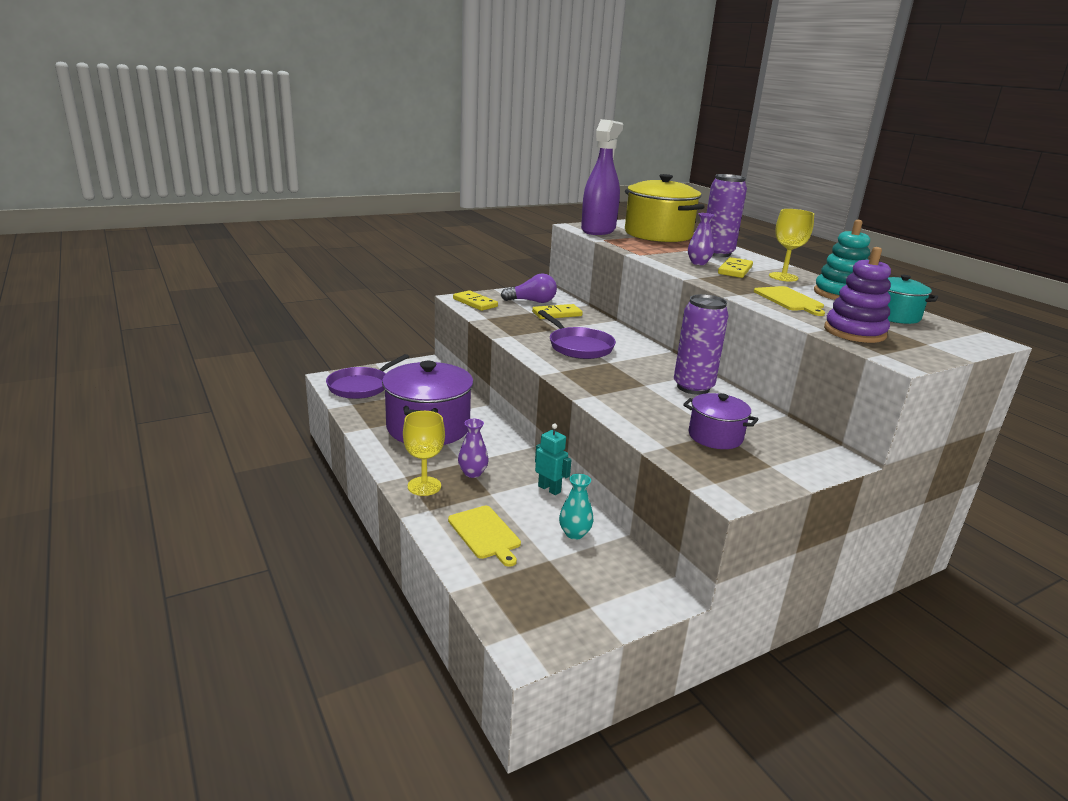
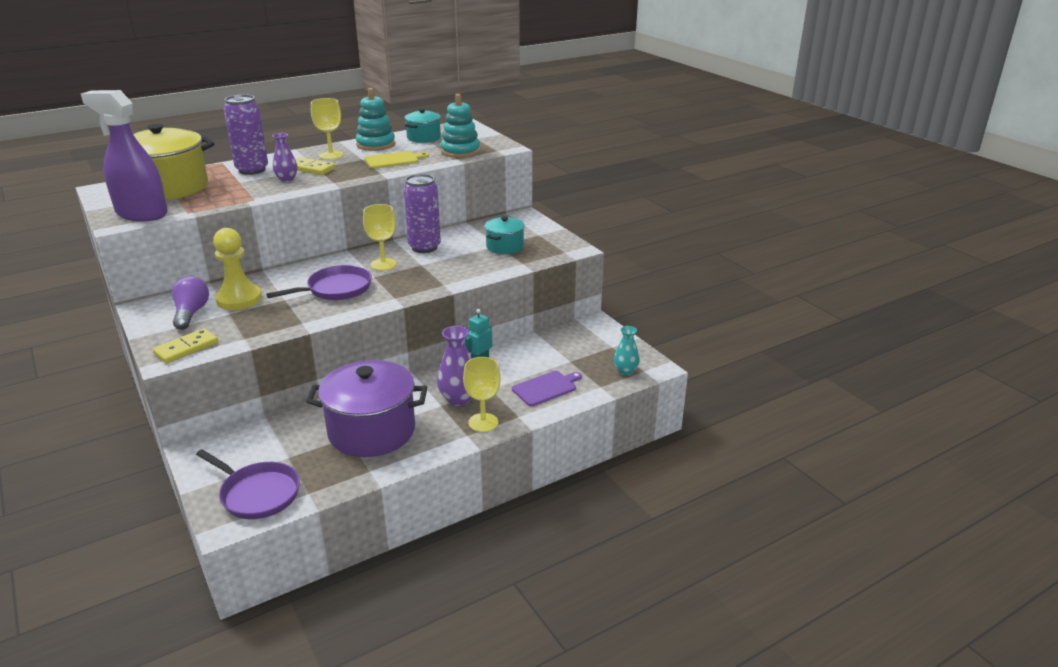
camera: 90 degrees left, 5 degrees up
(472, 473) = (459, 399): purple vase -> purple vase, size x1.53
(485, 534) = (546, 388): yellow cutting board -> purple cutting board
(557, 314) = (239, 299): yellow domino -> yellow pawn
(574, 533) = (537, 351): turquoise vase -> turquoise vase (625, 371)
(640, 366) = (383, 264): none -> yellow goblet
(715, 436) = (505, 247): purple pot -> turquoise pot
(854, 332) = (460, 151): purple stacking toy -> turquoise stacking toy

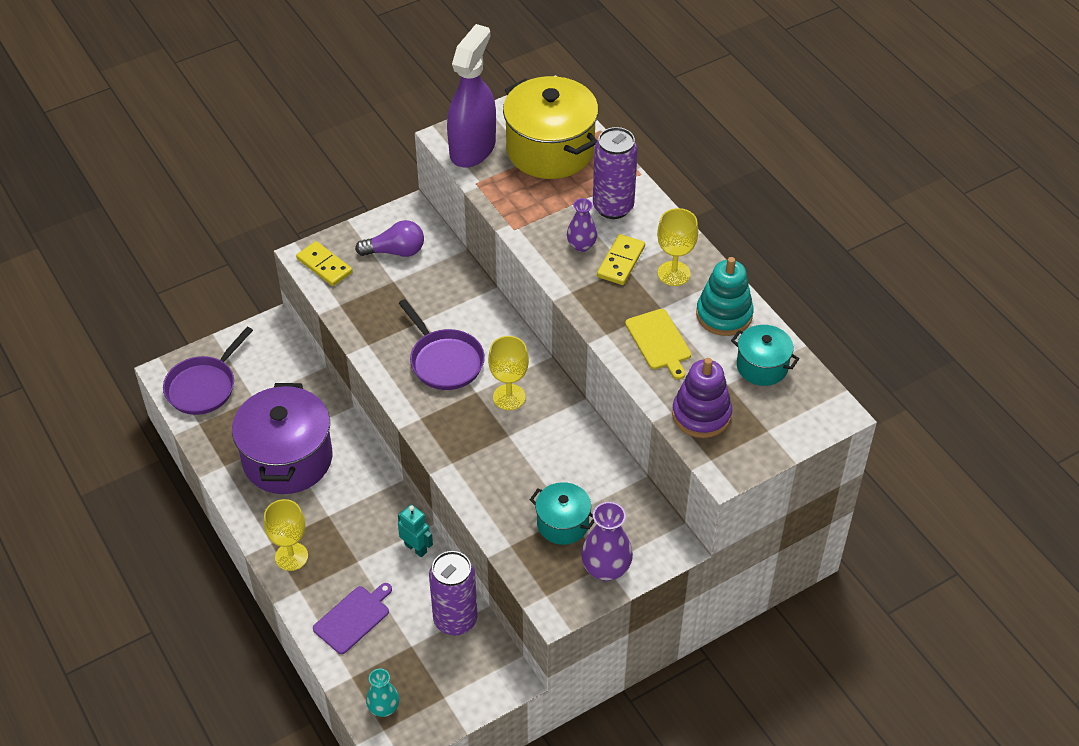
camera: 90 degrees right, 20 degrees up
(239, 299) = (425, 282): yellow pawn -> none
(424, 247) = (559, 434): purple can -> purple can (455, 620)
(459, 399) = (338, 531): purple vase -> purple vase (606, 569)
(460, 151) = (701, 415): turquoise stacking toy -> purple stacking toy
(546, 388) = (353, 618): purple cutting board -> purple cutting board turned 105 degrees counterclockwise

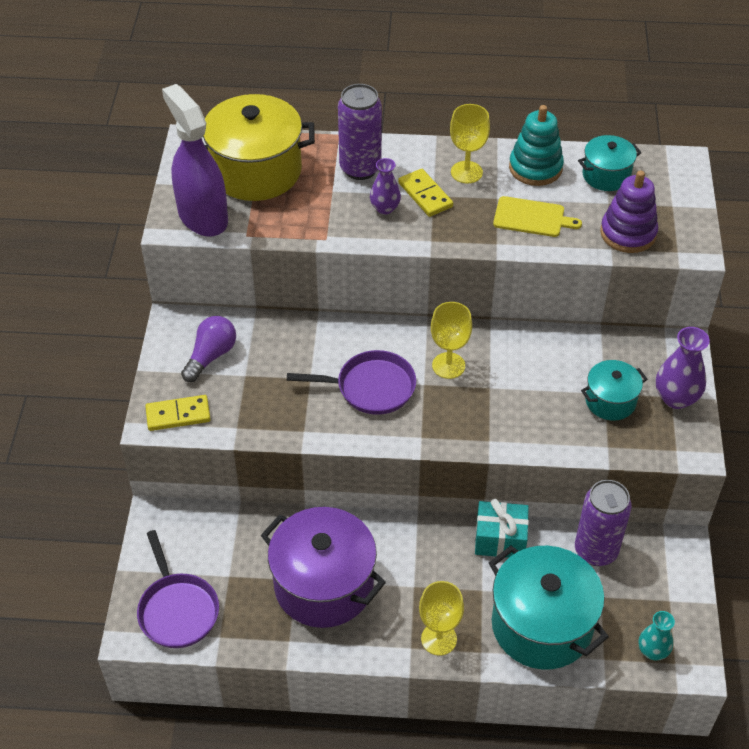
camera: 55 degrees left, 0 degrees up
(353, 618) = (541, 625): purple cutting board -> turquoise pot
(416, 548) = (500, 539): turquoise robot -> turquoise gift

